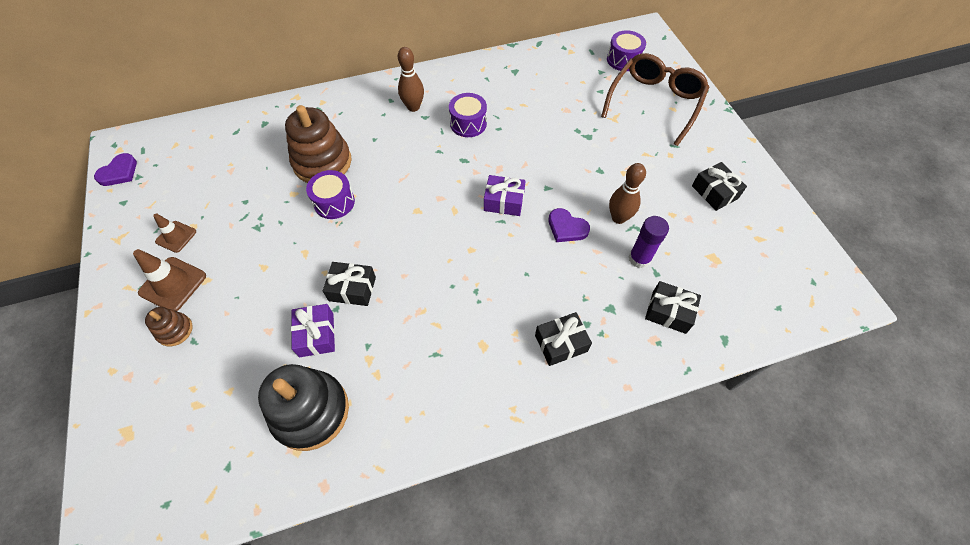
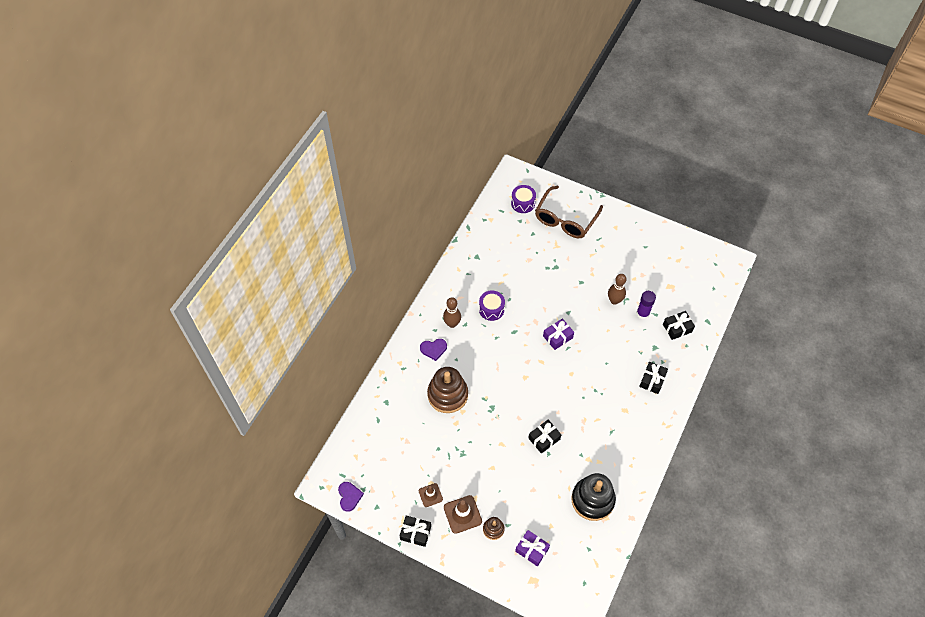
camera: 45 degrees left, 0 degrees up
(316, 335) = (555, 471): purple gift -> purple gift (532, 550)
(334, 202) = (482, 409): purple drum -> none
(566, 227) = (598, 325): purple heart -> purple heart (433, 349)
(655, 102) = (565, 219): brown glasses -> brown glasses turned 135 degrees counterclockwise
(714, 192) = (639, 251): black gift -> black gift (415, 533)

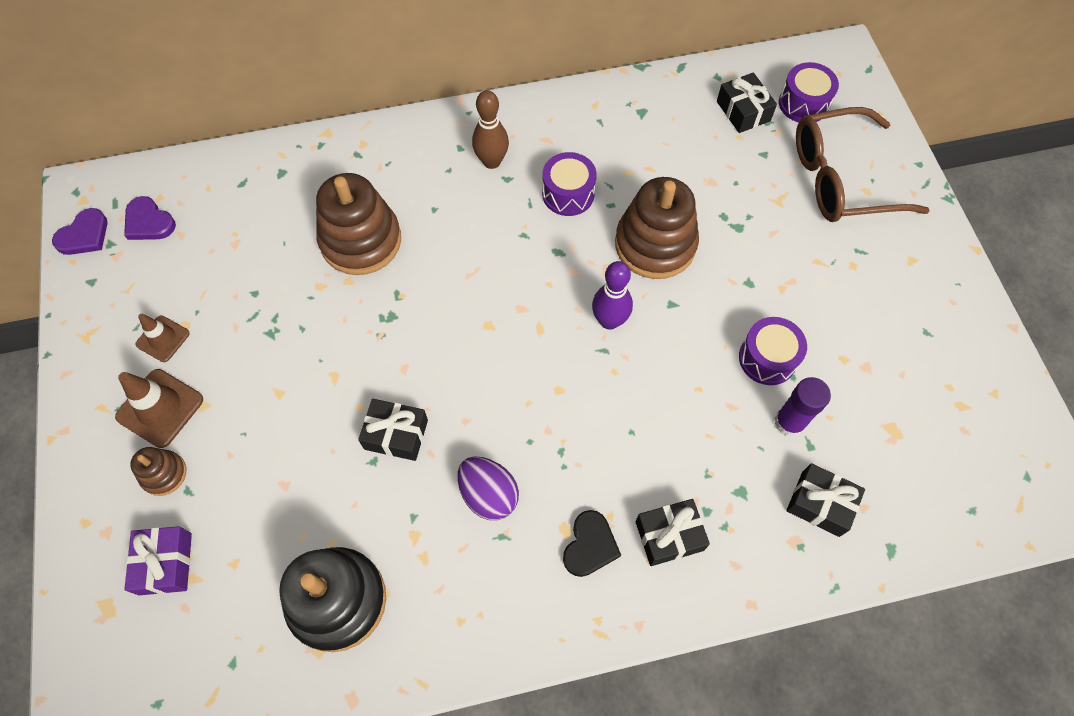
camera: 50 degrees right, 5 degrees up
(415, 533) = (80, 364): black gift -> black gift (743, 111)
(433, 349) = (425, 169): purple heart -> purple heart (149, 222)
(539, 298) = (655, 244): none -> brown stacking toy
(558, 337) = (609, 321): purple gift -> purple bowling pin
(592, 425) = (488, 495): none -> purple egg
(614, 300) = (767, 358): brown bowling pin -> purple drum
(636, 406) = (590, 545): none -> black heart

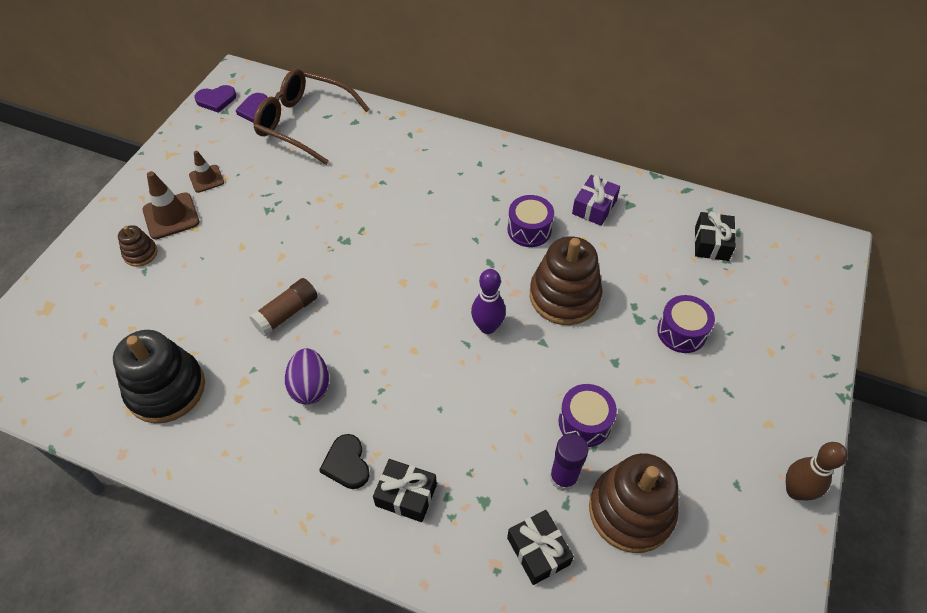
camera: 35 degrees right, 10 degrees down
(165, 563) = (97, 304): purple gift -> purple gift (594, 207)
(361, 240) = (367, 186): brown stacking toy -> brown stacking toy (631, 511)
(396, 434) = (287, 313): black gift -> brown glue stick
(491, 161) = (493, 182): brown bowling pin -> brown bowling pin (795, 491)
(590, 545) = (347, 464): black heart -> black heart turned 105 degrees clockwise
(803, 104) = (767, 263): purple drum -> purple drum (681, 332)
(841, 179) = (755, 331): brown glasses -> brown glasses (304, 123)

